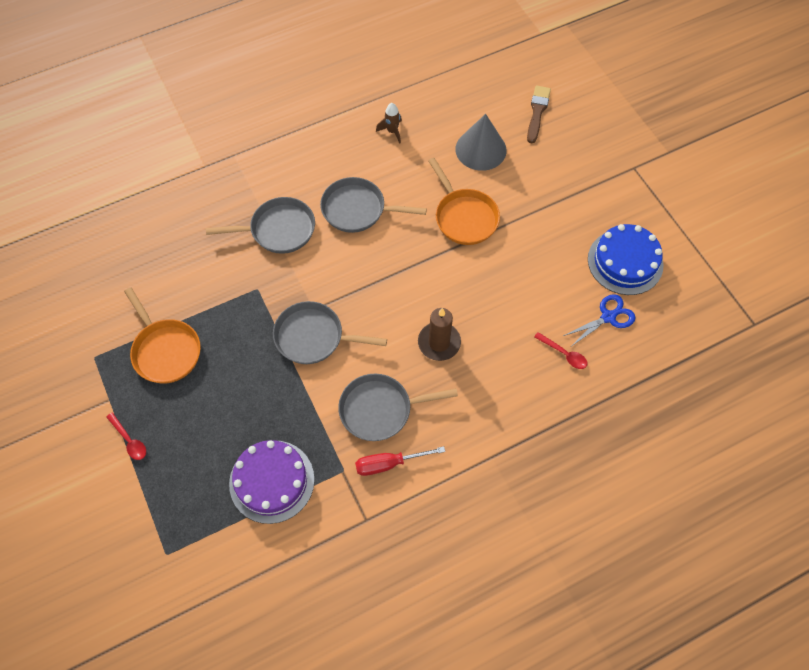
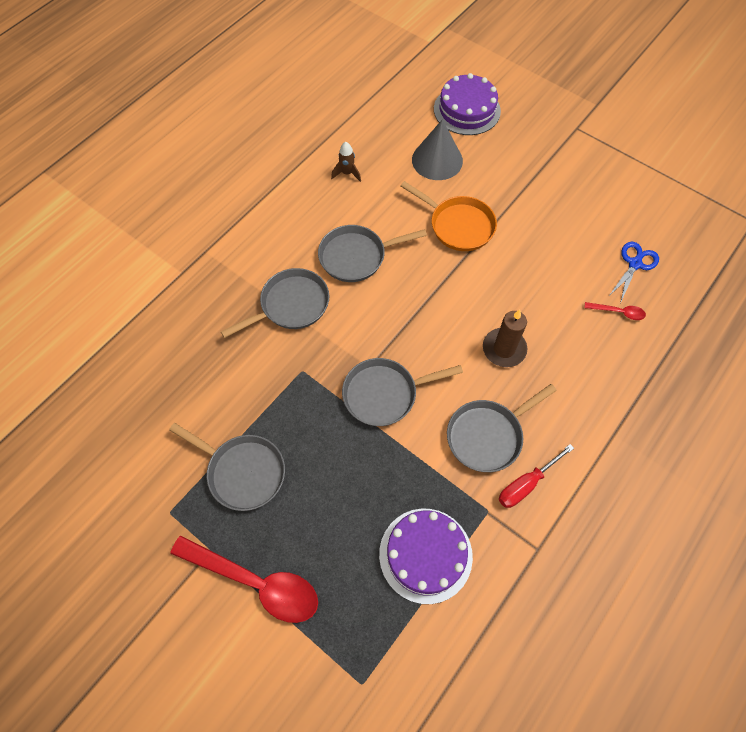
camera: 25 degrees left, 0 degrees up
(129, 440) = (256, 582): red spoon -> red spoon, size x2.24
(165, 350) = (242, 472): orange pan -> grey pan
(537, 112) = (467, 110): brown brush -> purple cake
(625, 262) = (619, 210): blue cake -> none

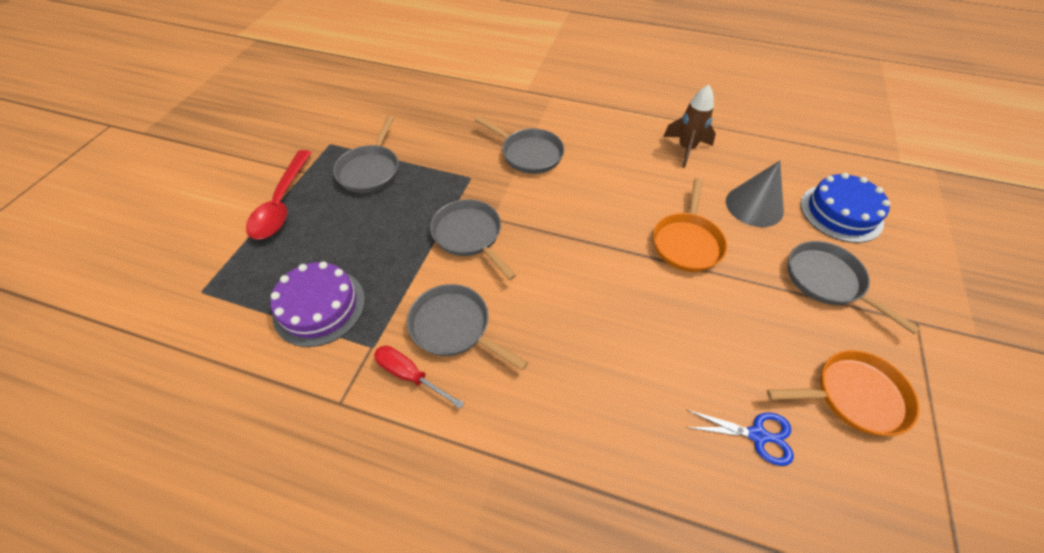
camera: 70 degrees right, 10 degrees down
(347, 173) = (686, 149): brown rocket -> brown rocket, size x1.68
(357, 256) = (601, 179): grey pan -> grey pan (828, 281)
(467, 110) = (841, 213): purple cake -> blue cake
(504, 349) = (560, 317): brown candle -> none
(618, 312) = (671, 428): red spoon -> none
(621, 196) = (853, 396): none -> orange pan

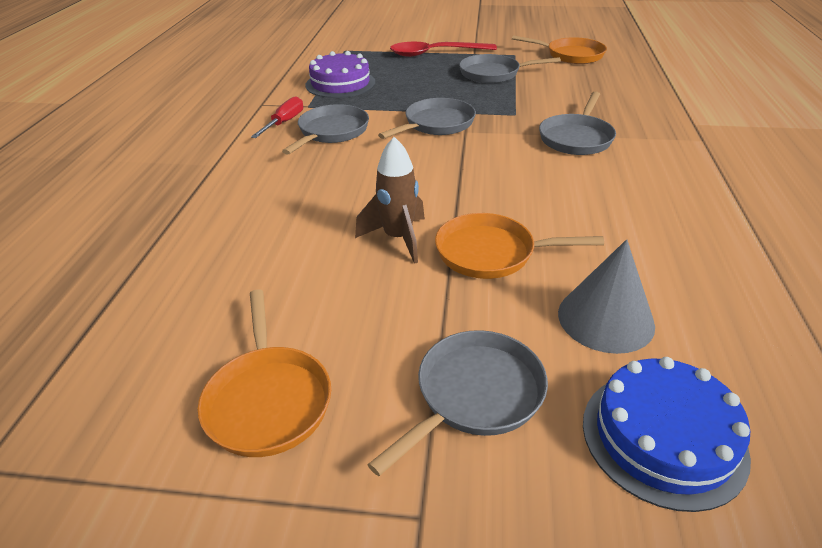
camera: 80 degrees right, 15 degrees down
(357, 109) = (571, 55): none -> orange pan
(686, 149) = (690, 249): brown rocket -> brown rocket (398, 238)
(757, 435) = (220, 305): blue scissors -> none

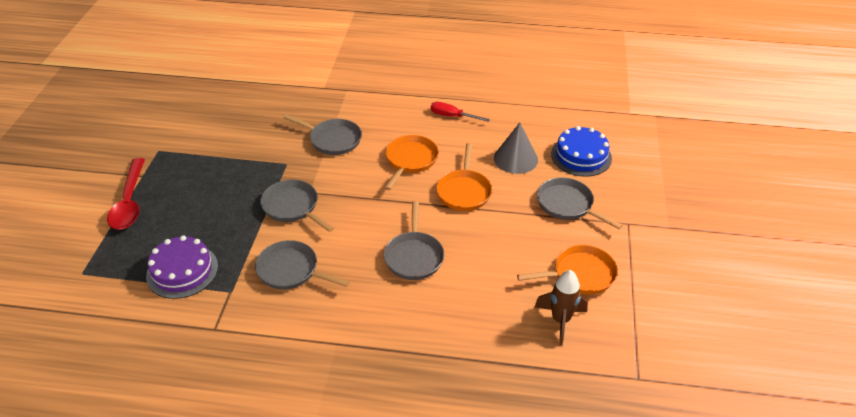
camera: 90 degrees left, 5 degrees up
(284, 122) = (263, 305): red screwdriver -> red screwdriver (452, 116)
(398, 238) = (449, 229): brown rocket -> brown rocket (560, 320)
(493, 74) = (199, 167): grey pan -> grey pan (414, 256)
(571, 55) = (176, 119): orange pan -> orange pan (410, 160)

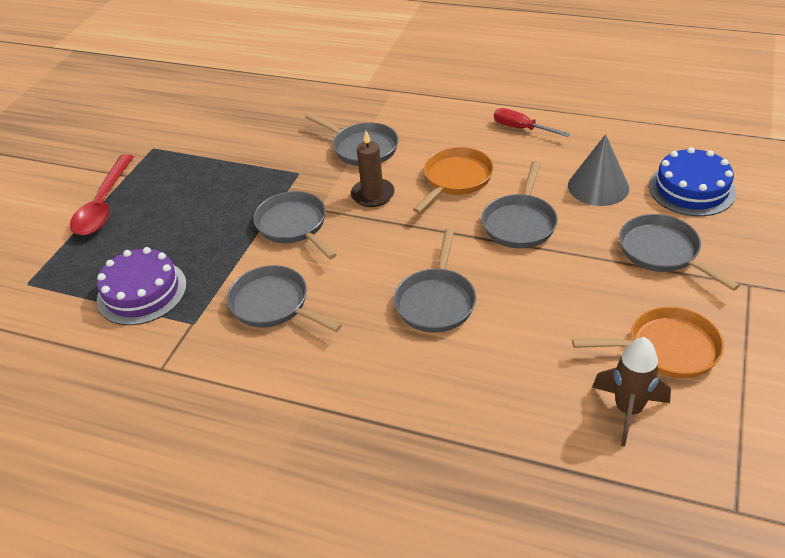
camera: 15 degrees right, 0 degrees up
(349, 177) = (373, 195): none -> brown candle
(464, 191) = (520, 223): orange pan -> grey pan

